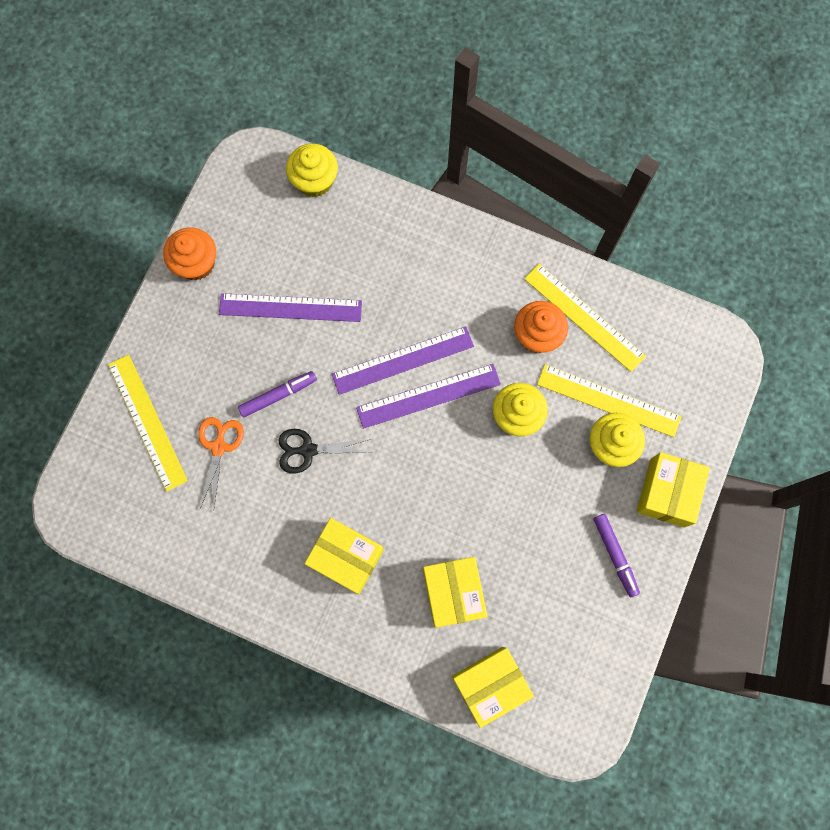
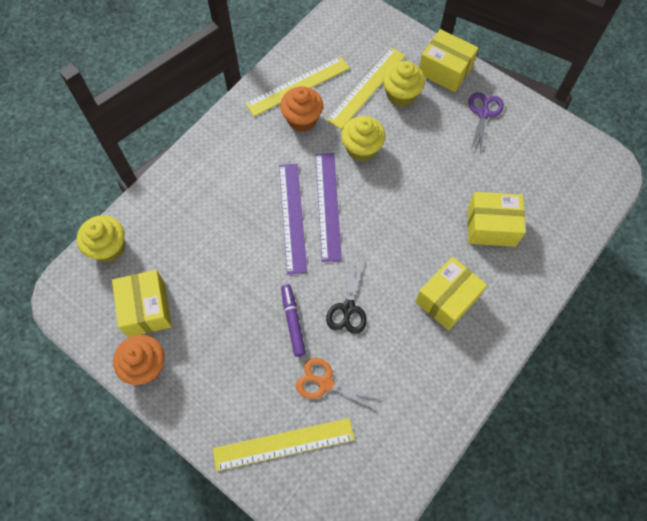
camera: 75 degrees left, 10 degrees down
(290, 308) = (217, 293): purple ruler -> none
(490, 684) = (566, 218): yellow box -> yellow box (146, 309)
(615, 555) = (483, 113): purple marker -> purple scissors

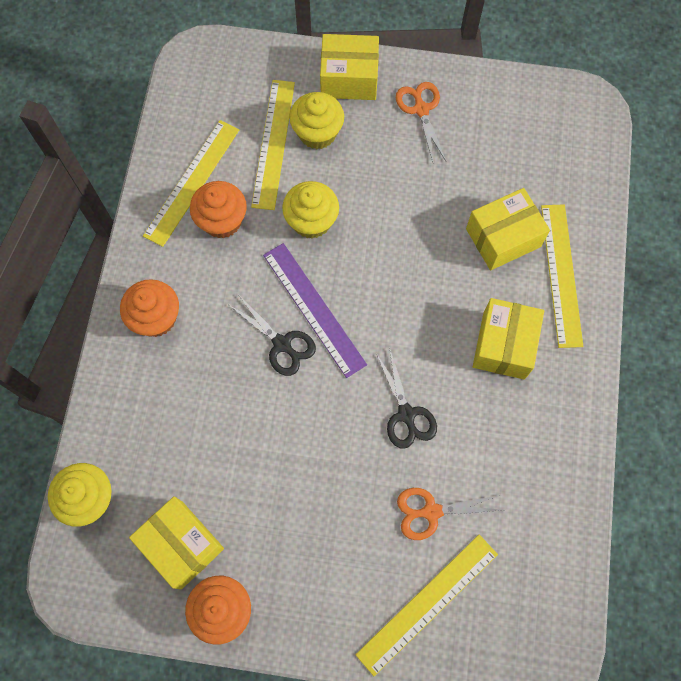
camera: 30 degrees left, 5 degrees up
(221, 158) = (156, 318): none -> orange cupcake
(292, 217) = (282, 344): purple ruler -> black scissors
(293, 322) = (356, 464): purple marker -> none
(483, 113) = (421, 109): purple scissors -> orange scissors
(520, 273) = (561, 274): none -> yellow ruler

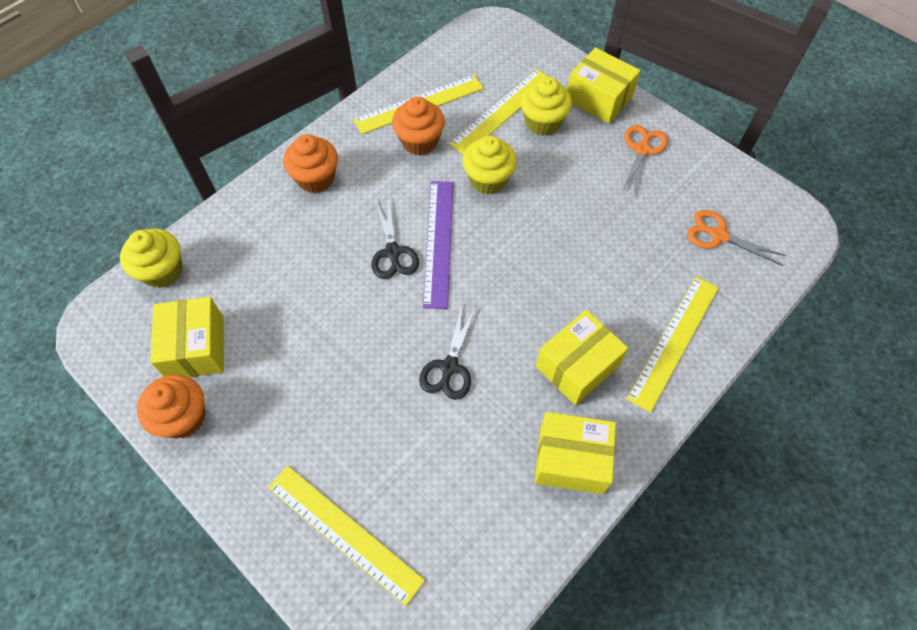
camera: 35 degrees right, 10 degrees down
(427, 603) = (344, 532): yellow ruler -> yellow ruler turned 45 degrees clockwise
(431, 512) = (408, 459): orange scissors -> orange scissors (718, 235)
(503, 238) = (641, 282): yellow box -> yellow box (571, 460)

